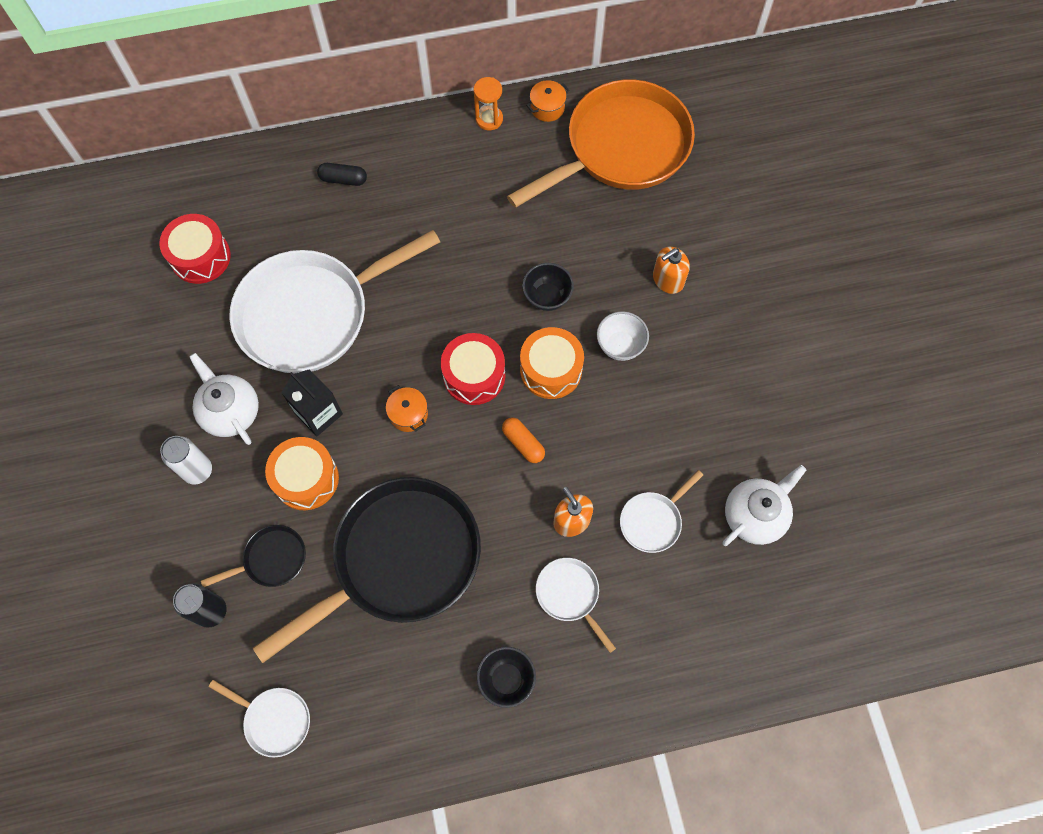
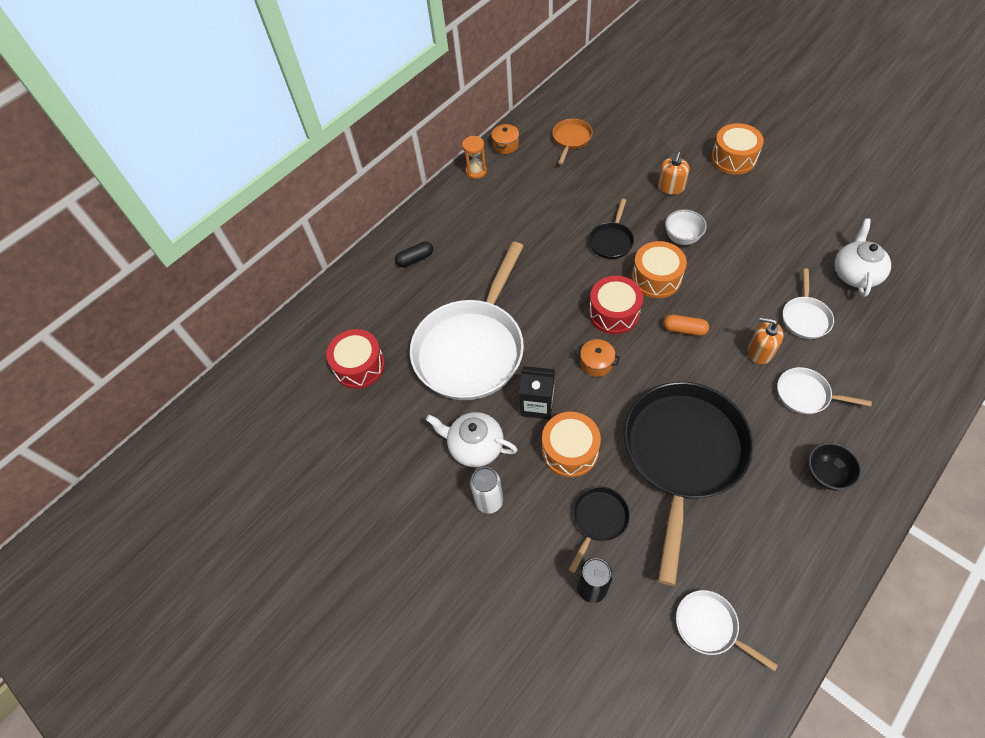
camera: 30 degrees left, 10 degrees down
(274, 720) = (709, 626): white pan -> white pan turned 135 degrees counterclockwise
(547, 297) = (611, 241): black bowl -> black pan
(621, 148) = (571, 139): orange pan -> orange pan, size x0.43
(770, 294) = (733, 158): none -> orange drum

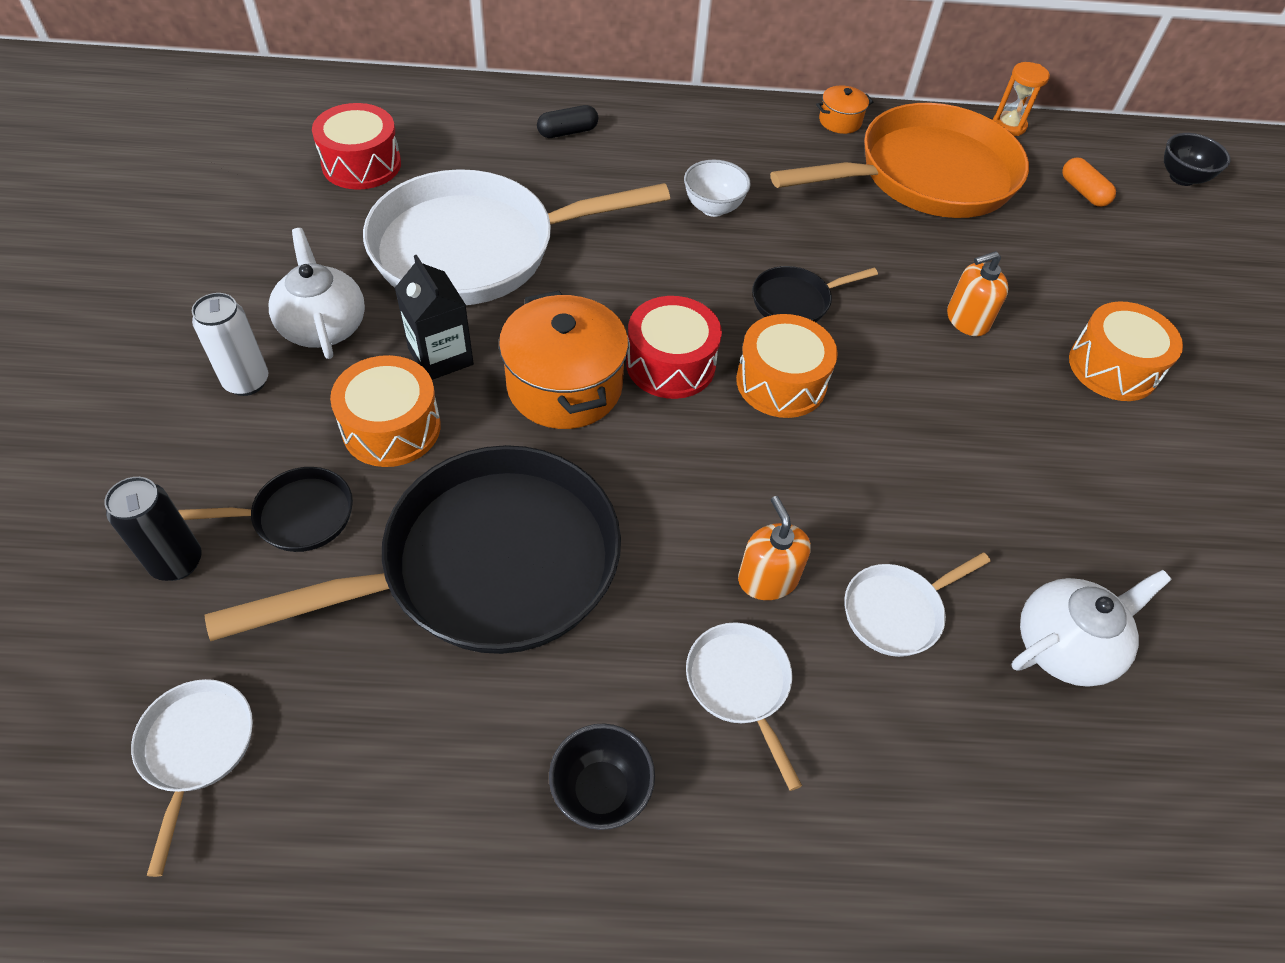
camera: 40 degrees right, 5 degrees down
(415, 259) = (567, 132): black capsule -> black capsule turned 45 degrees counterclockwise
(476, 171) = (765, 116): orange hourglass -> orange hourglass (1008, 126)
(571, 139) = (926, 176): orange pan -> orange pan, size x2.32
(596, 363) = (564, 386): orange pot -> orange pot, size x2.04
(647, 54) = (1181, 178): none -> black bowl
(682, 238) = (886, 377): white bowl -> white bowl (713, 208)
(684, 329) = (718, 460): orange capsule -> orange capsule (1083, 192)

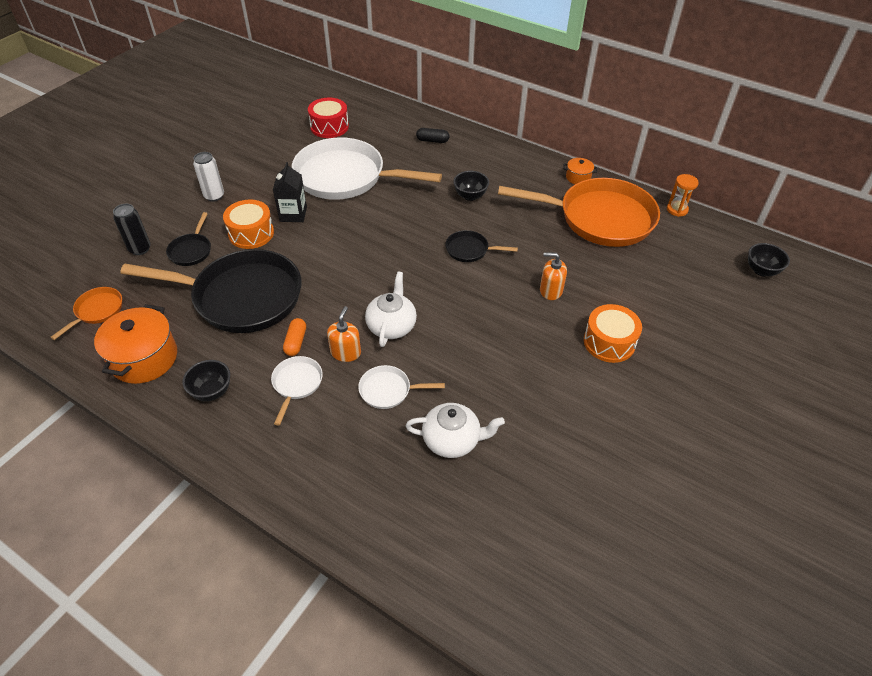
camera: 35 degrees right, 5 degrees down
(196, 749) = (97, 311): white pan -> orange pan
(297, 516) = (191, 250): black pan -> black pan turned 75 degrees clockwise
(323, 326) = (259, 186): white teapot -> white teapot (391, 326)
(564, 386) = (332, 245): orange pot -> orange pot (144, 358)
(670, 364) = (385, 254): red drum -> none
(713, 208) = (470, 196): white bowl -> black bowl
(781, 382) = (428, 280): orange drum -> none
(1083, 192) = (687, 256): orange capsule -> orange capsule (296, 342)

